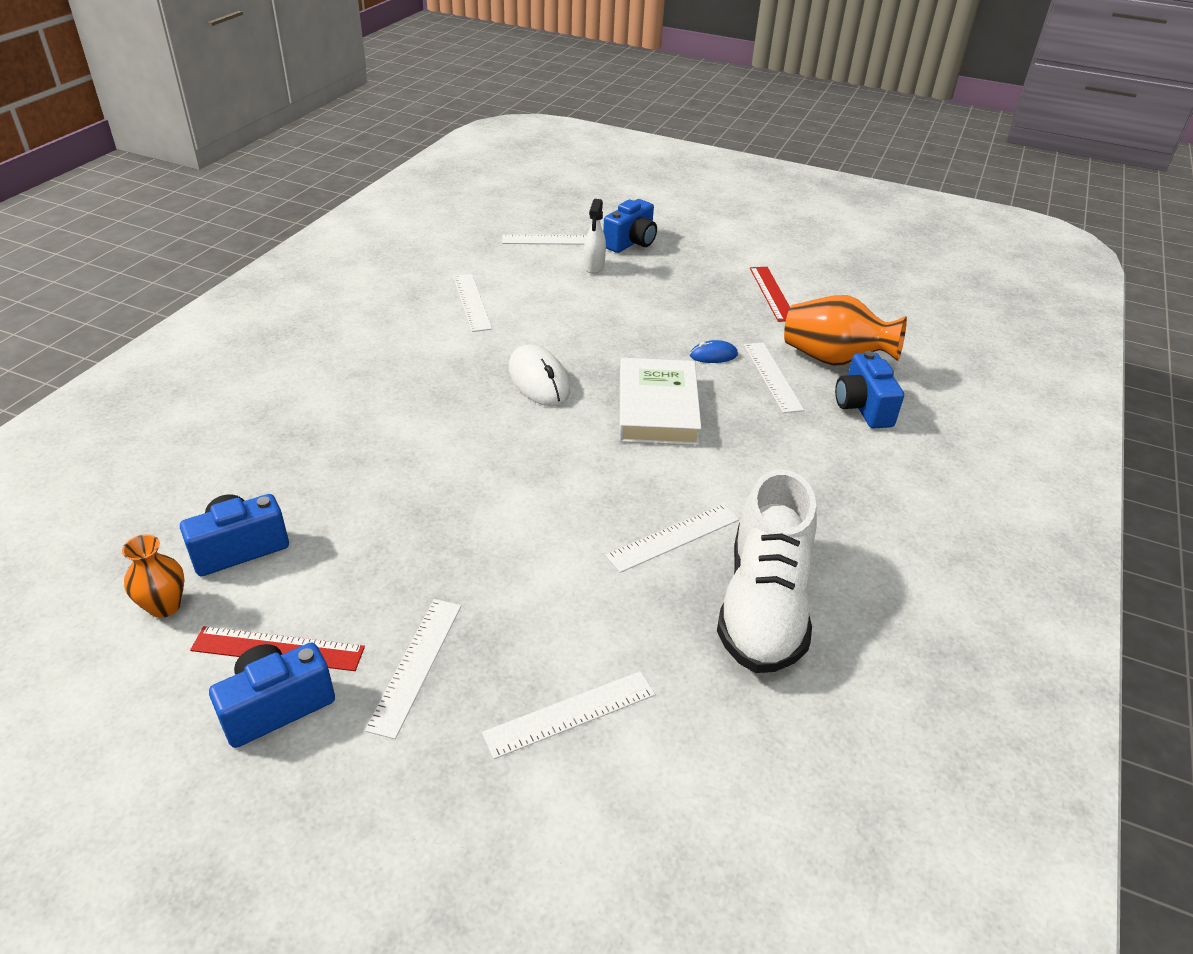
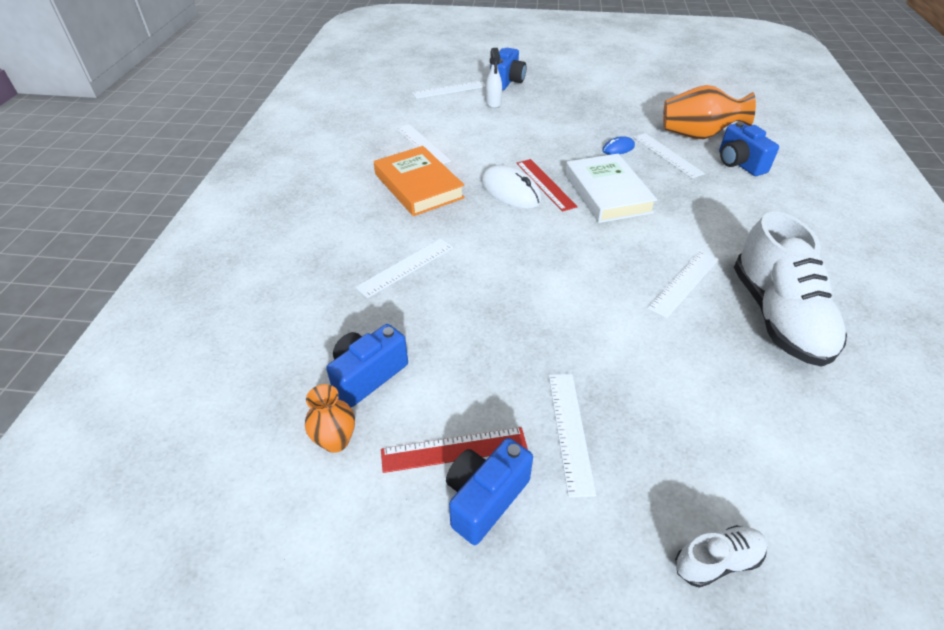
camera: 15 degrees left, 5 degrees up
(434, 351) = (418, 186): none -> orange book
(480, 844) = (717, 561): none -> white shoe
(570, 714) = (708, 435): white ruler -> white ruler (406, 267)
(772, 293) = (626, 99): red ruler -> red ruler (545, 184)

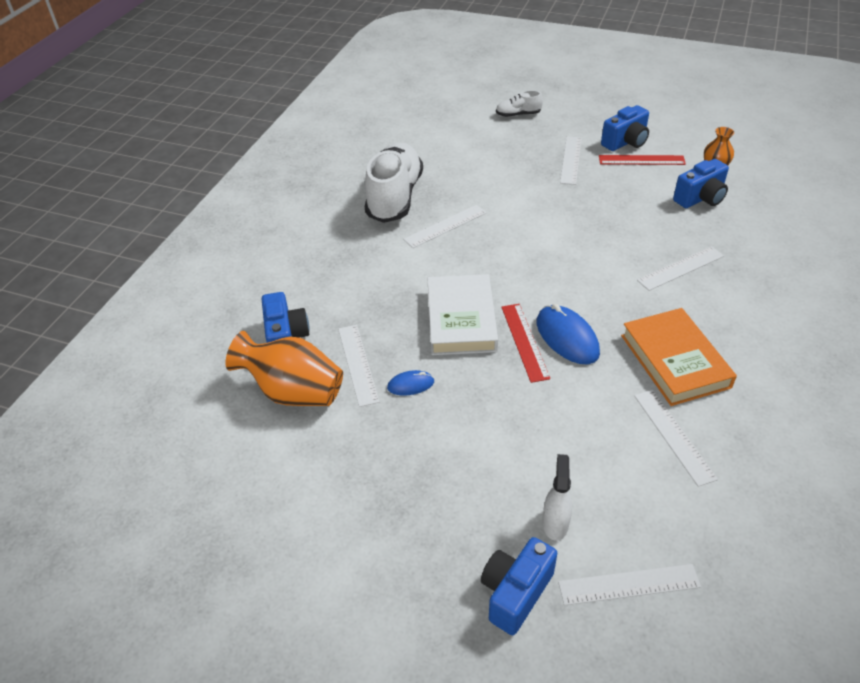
camera: 165 degrees left, 0 degrees up
(510, 191) = (567, 337): white mouse -> blue mouse

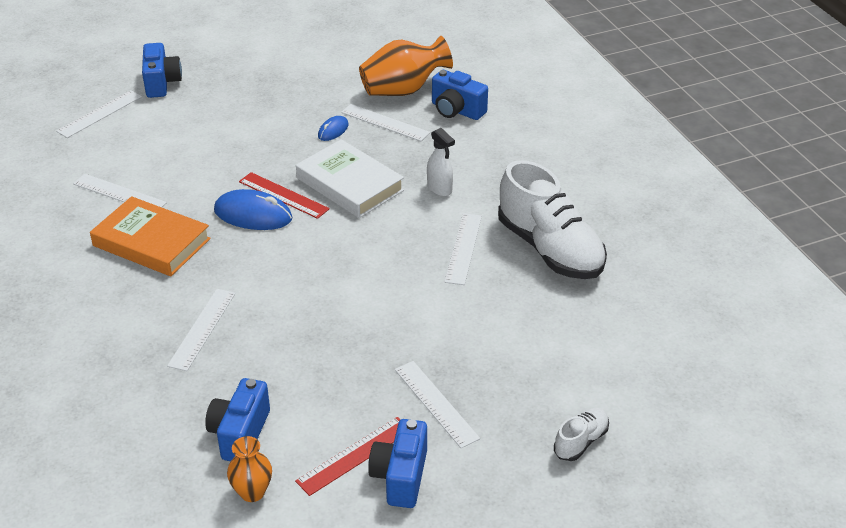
camera: 135 degrees right, 5 degrees down
(555, 523) = (164, 116): white spray bottle -> white spray bottle (439, 189)

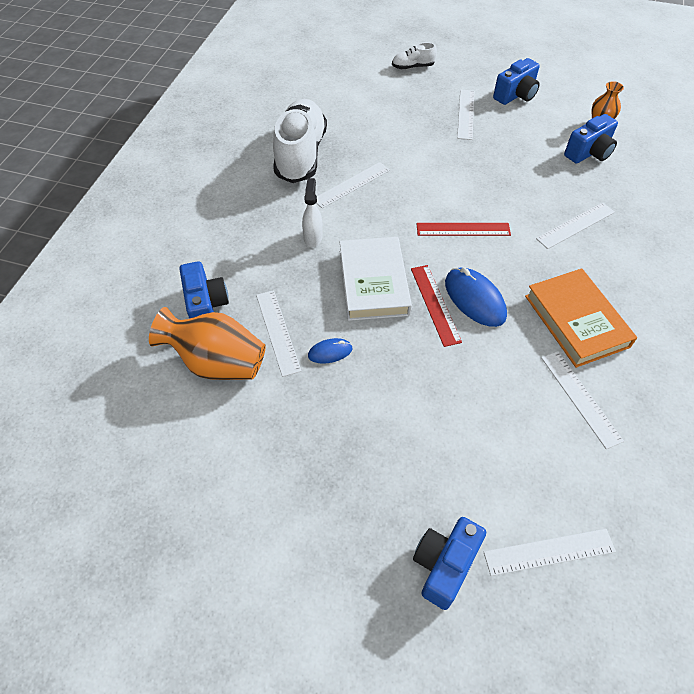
camera: 140 degrees left, 15 degrees up
(354, 455) = (532, 114): red ruler -> red ruler (463, 229)

